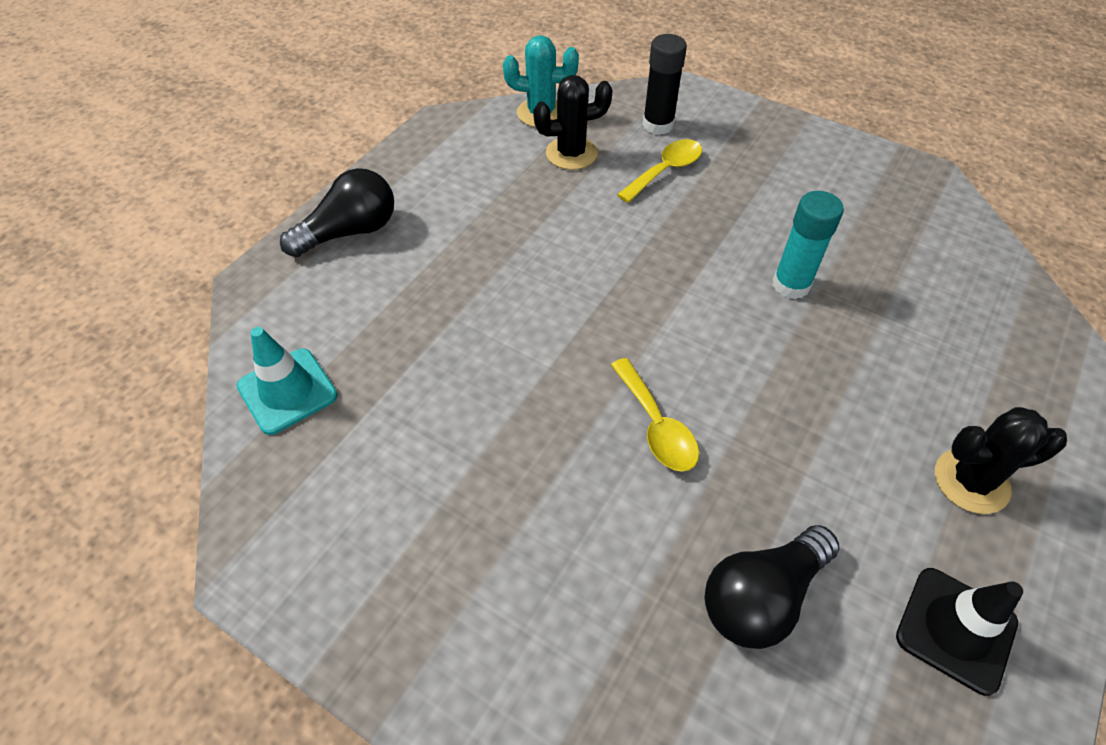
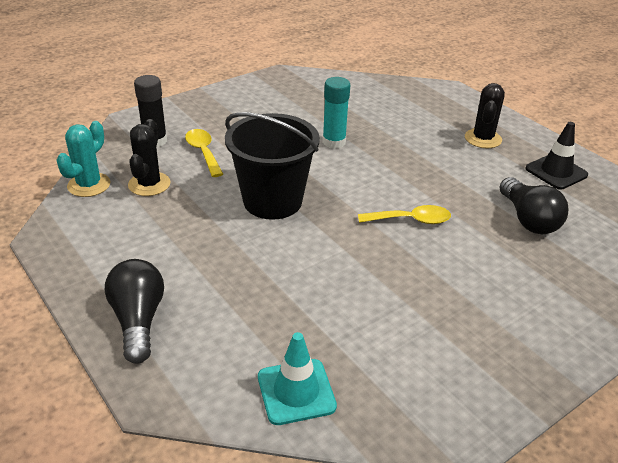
camera: 70 degrees left, 15 degrees down
(606, 266) = (272, 201): none -> black bucket

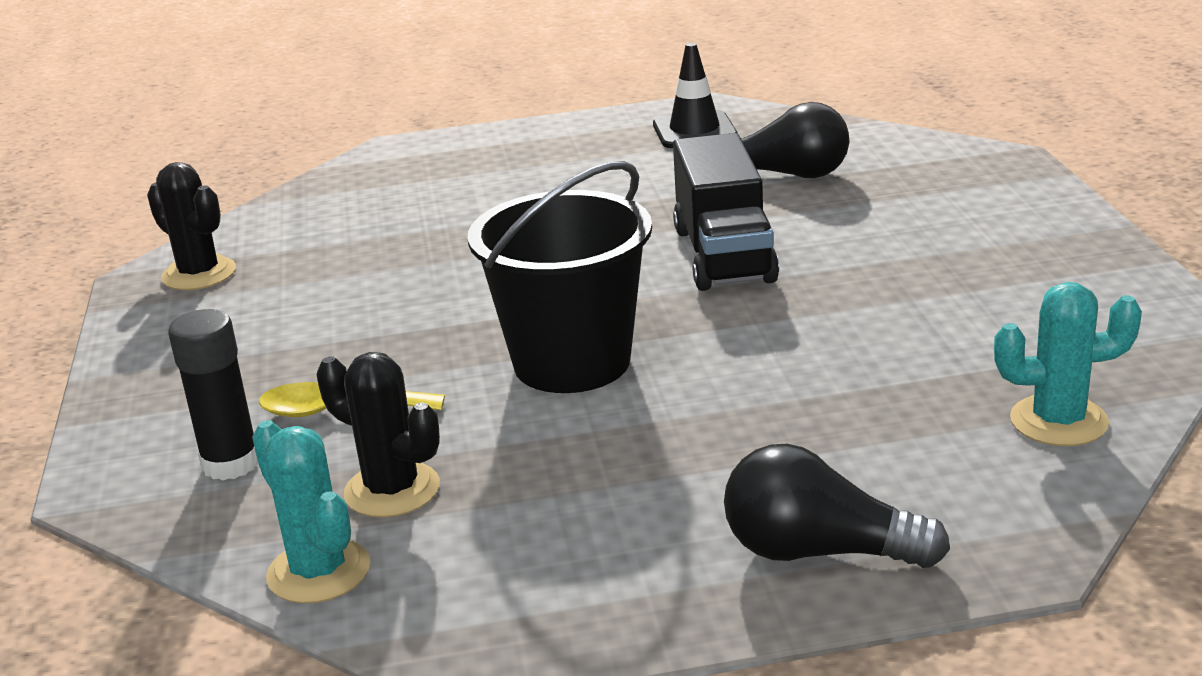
camera: 60 degrees left, 10 degrees down
(296, 391) = (1058, 421): turquoise traffic cone -> turquoise cactus
(334, 142) = (445, 274): turquoise glue stick -> none
(411, 220) = (723, 255): yellow spoon -> black truck
(483, 139) = (563, 157): black cactus -> black cactus (199, 274)

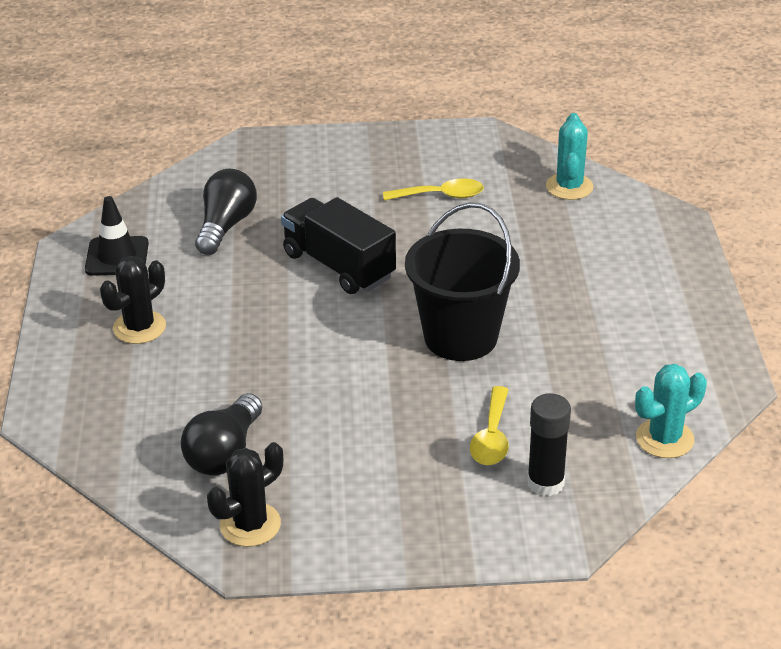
camera: 85 degrees left, 10 degrees up
(392, 490) = (589, 412): black cactus -> black cactus (139, 327)
(723, 255) = (339, 266): black truck -> black truck turned 135 degrees counterclockwise
(819, 552) = (667, 271): black light bulb -> black light bulb (225, 453)
(951, 306) = (441, 196): none -> yellow spoon

